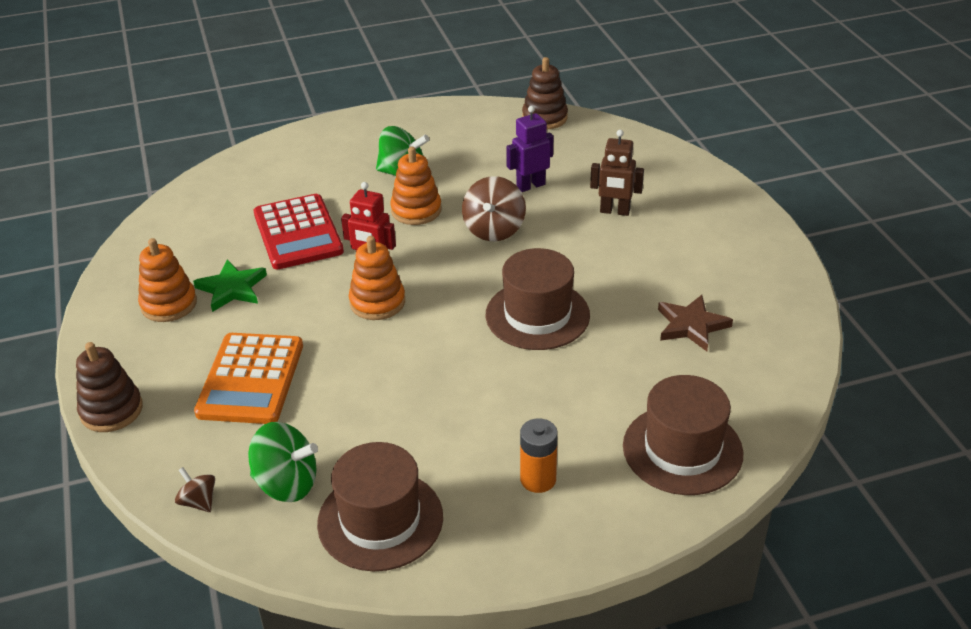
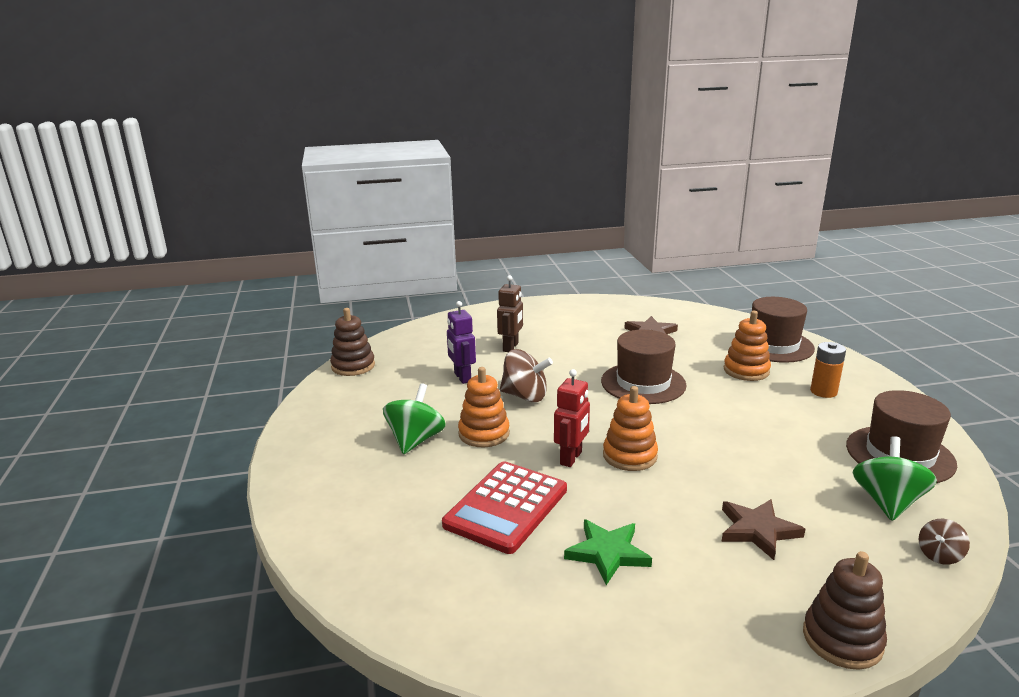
camera: 85 degrees left, 15 degrees down
(169, 304) = (639, 606): orange stacking toy -> orange stacking toy (746, 370)
(251, 379) = (758, 530): orange calculator -> brown star
(298, 233) = (506, 507): red calculator -> red calculator turned 135 degrees clockwise

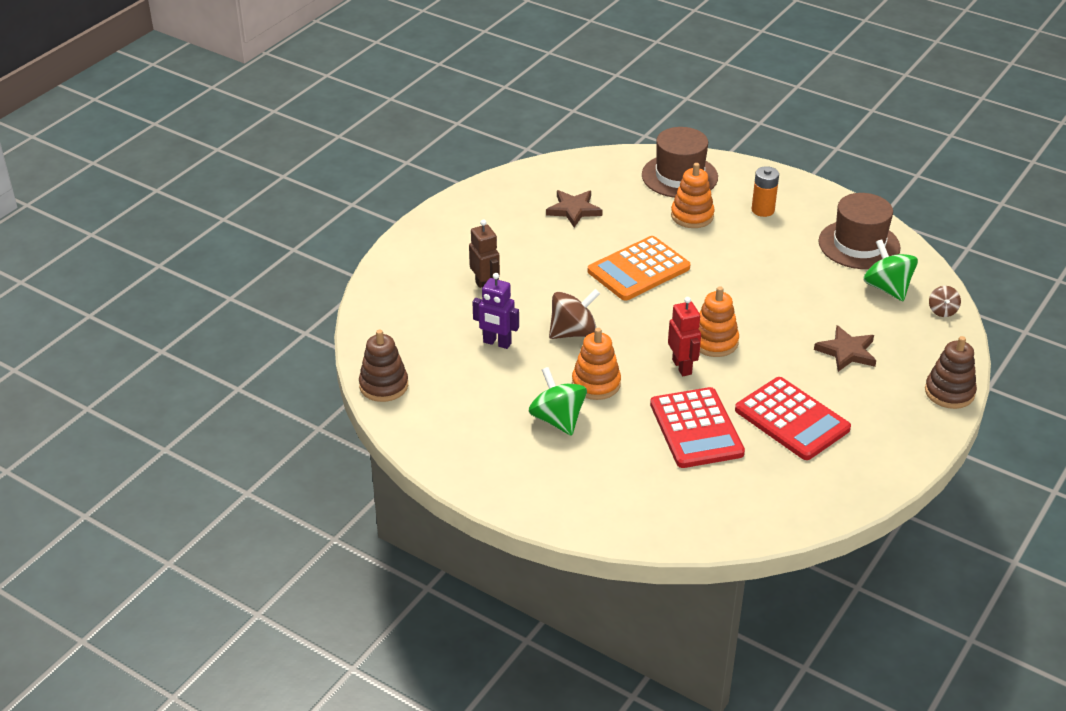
camera: 45 degrees left, 15 degrees up
(607, 553) = (792, 419): green star -> red calculator
(643, 383) = (639, 270): brown hat -> orange calculator

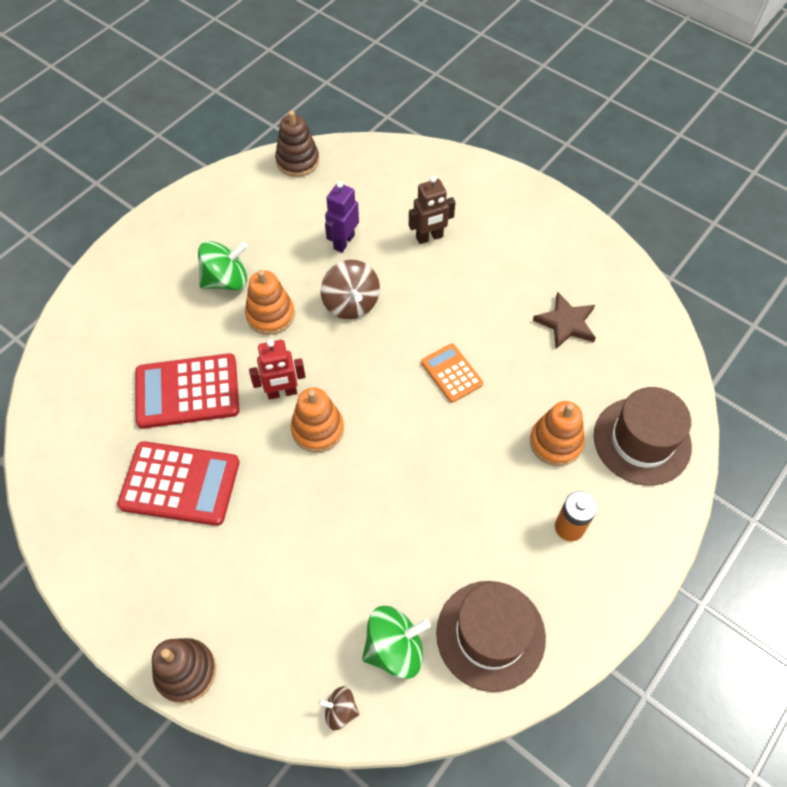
camera: 95 degrees right, 20 degrees up
(639, 270) = (451, 373): orange calculator -> orange calculator, size x0.57
(792, 419) = (180, 483): red calculator -> red calculator turned 135 degrees counterclockwise
(847, 352) = (279, 567): brown star -> none

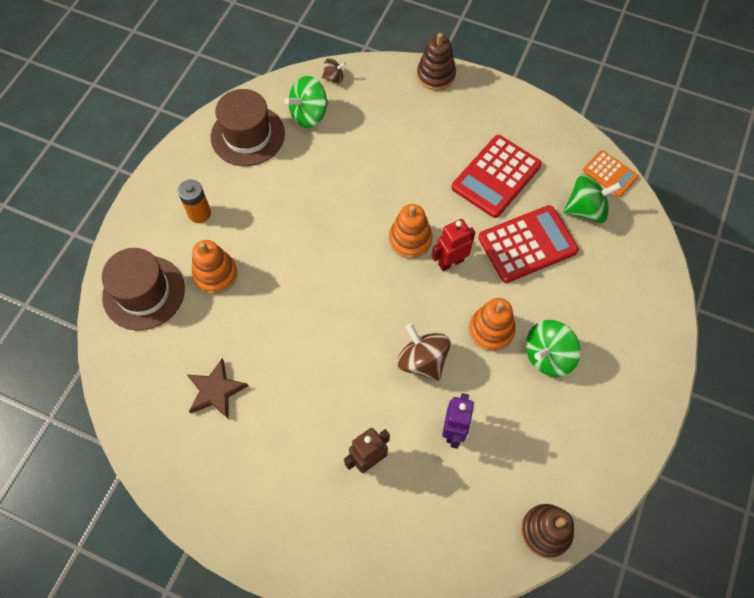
camera: 165 degrees right, 5 degrees up
(98, 415) = (586, 209): none -> green spinning top
(180, 483) = (496, 177): red calculator -> red calculator turned 45 degrees counterclockwise
(451, 373) = (313, 314): orange calculator -> orange calculator (610, 173)

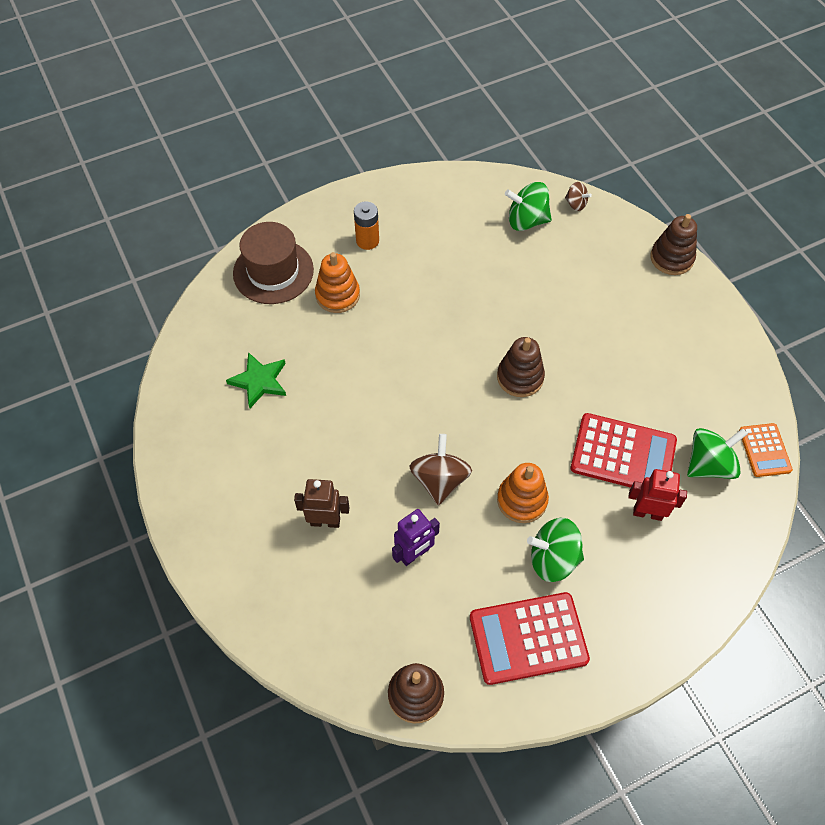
camera: 40 degrees right, 5 degrees down
(215, 391) = (259, 381): brown star -> green star
(247, 135) = (460, 205): brown hat -> none
(410, 239) = (520, 377): orange stacking toy -> brown stacking toy
(450, 262) = (538, 420): red robot -> red robot (647, 513)
(496, 177) = (648, 379): red calculator -> red calculator (528, 638)
(586, 209) = (709, 464): green spinning top -> green spinning top turned 60 degrees counterclockwise

